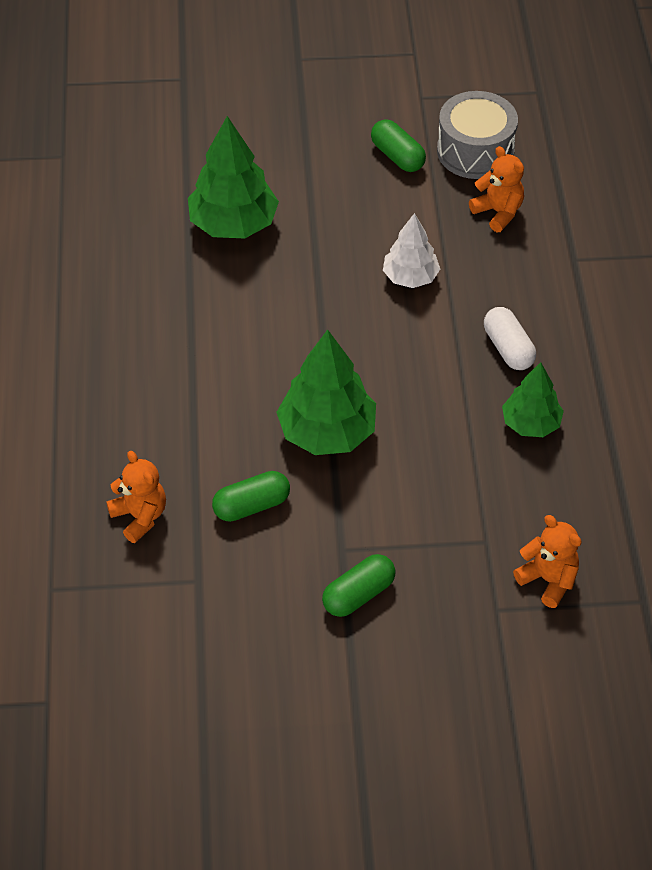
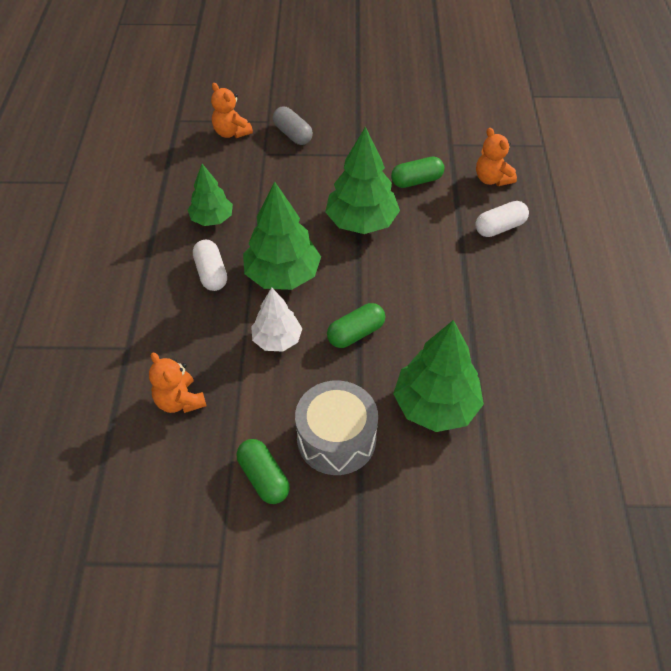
camera: 175 degrees left, 0 degrees up
(139, 436) = (500, 227): none -> white capsule
(358, 594) = (350, 132): green capsule -> green capsule (356, 333)
(419, 351) = (282, 275): none -> green tree
(449, 583) = (293, 134): none -> grey capsule
(475, 151) = (180, 478): grey drum -> grey drum (336, 439)

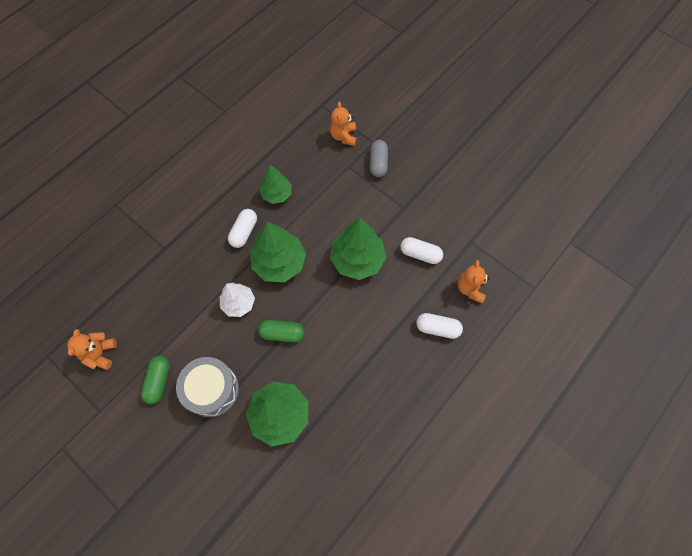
camera: 40 degrees right, 15 degrees up
(180, 401) = (160, 302): orange teddy bear -> orange teddy bear (100, 354)
(416, 181) = (420, 254): green capsule -> white capsule

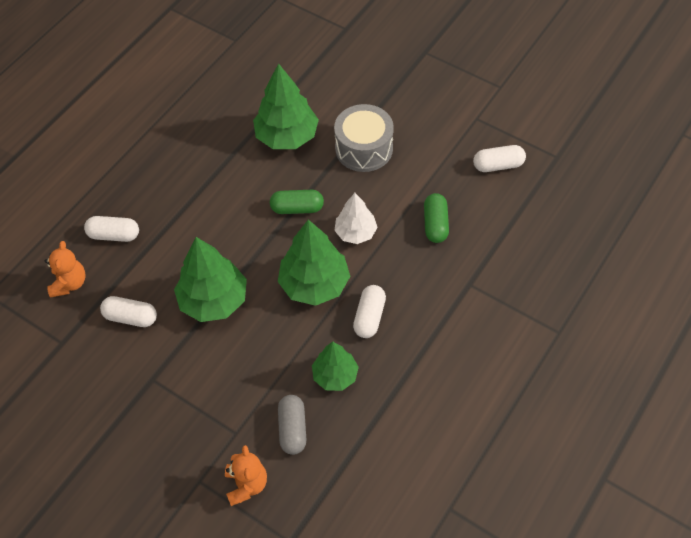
camera: 175 degrees right, 10 degrees down
(100, 354) = (498, 165): orange teddy bear -> white capsule
(159, 381) = (424, 149): green capsule -> green capsule (435, 224)
(378, 163) = (189, 444): grey capsule -> grey capsule (292, 429)

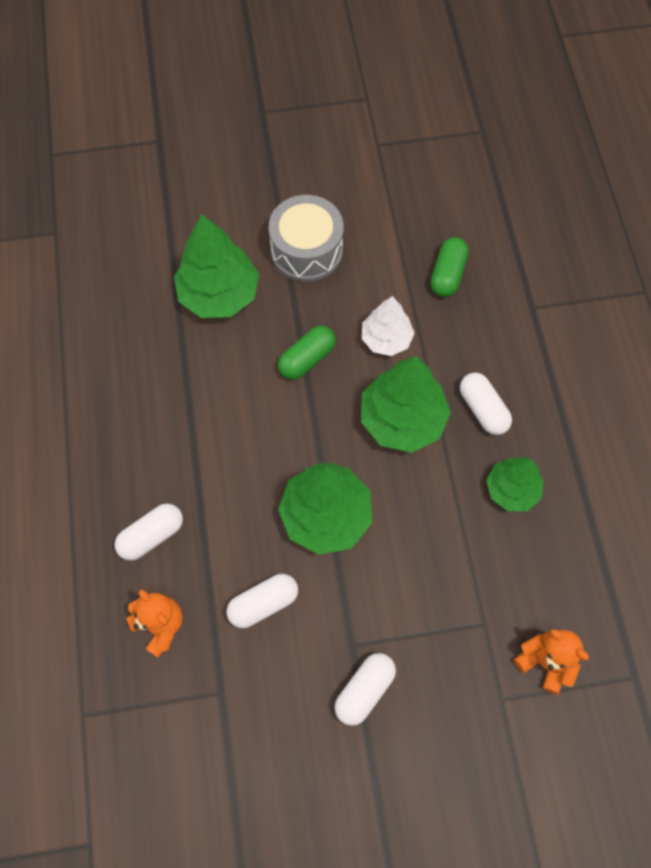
camera: 45 degrees left, 10 degrees up
(292, 429) = (529, 572): grey capsule -> none
(435, 224) = (447, 274): green capsule -> green capsule turned 60 degrees clockwise
(498, 165) = (442, 176): white capsule -> white capsule (364, 690)

